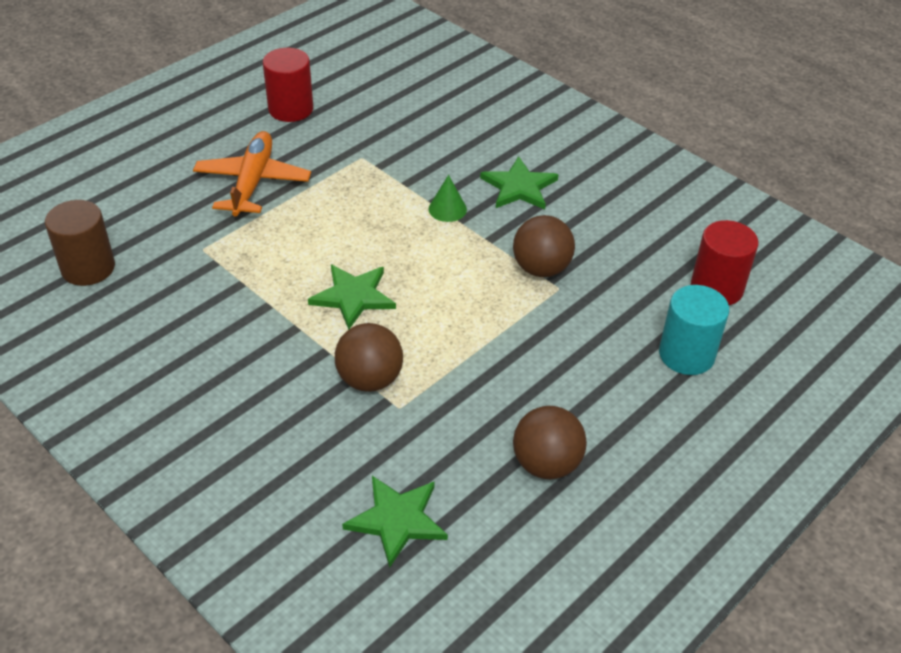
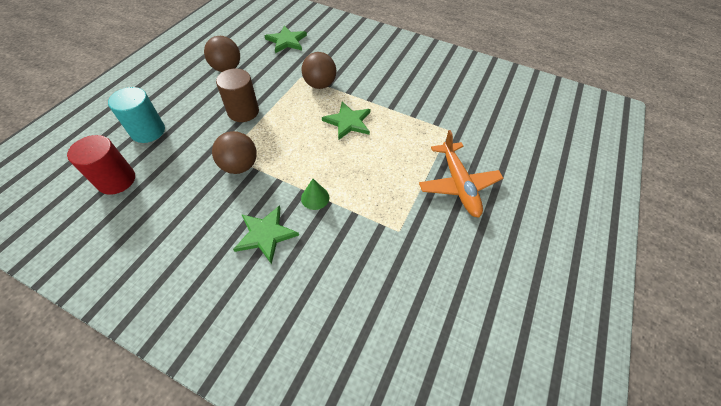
camera: 160 degrees right, 10 degrees up
(88, 268) = (496, 106): brown cylinder -> brown cylinder (243, 111)
(291, 109) = (487, 271): red cylinder -> none

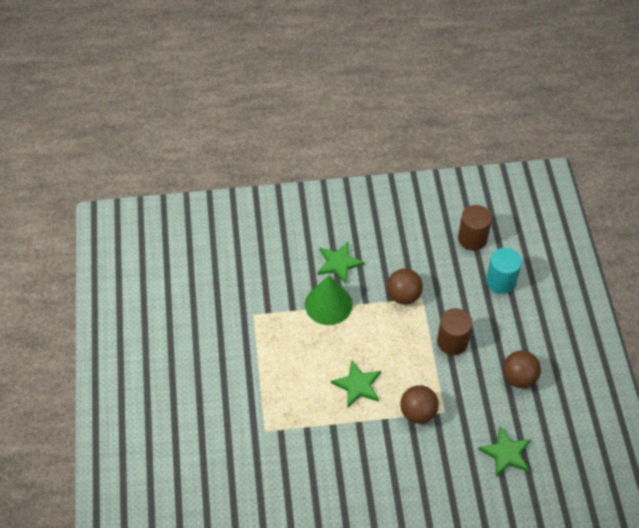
camera: 150 degrees right, 0 degrees up
(116, 180) = (472, 238): red cylinder -> brown cylinder
(315, 198) = (328, 304): green cone -> green cone, size x2.00
(458, 184) = (230, 377): orange plane -> none

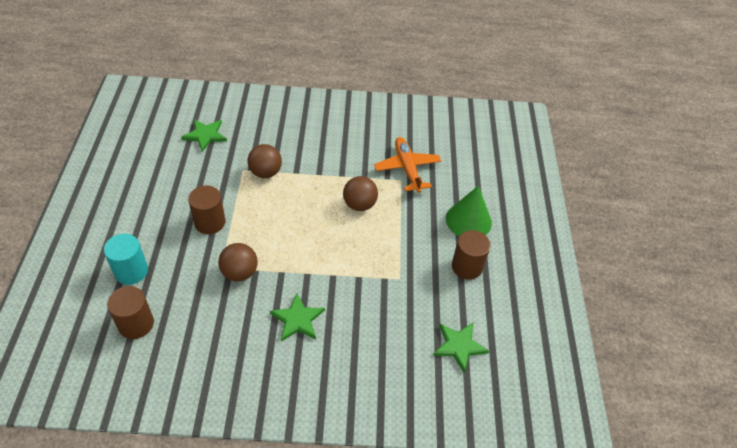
camera: 175 degrees left, 5 degrees down
(188, 337) = (467, 266): none -> brown cylinder
(259, 448) = (407, 169): none -> orange plane
(328, 304) = (320, 276): green cone -> green cone (468, 220)
(357, 385) = (311, 201): green star -> green star (459, 346)
(519, 378) = (164, 184): brown ball -> brown ball (359, 204)

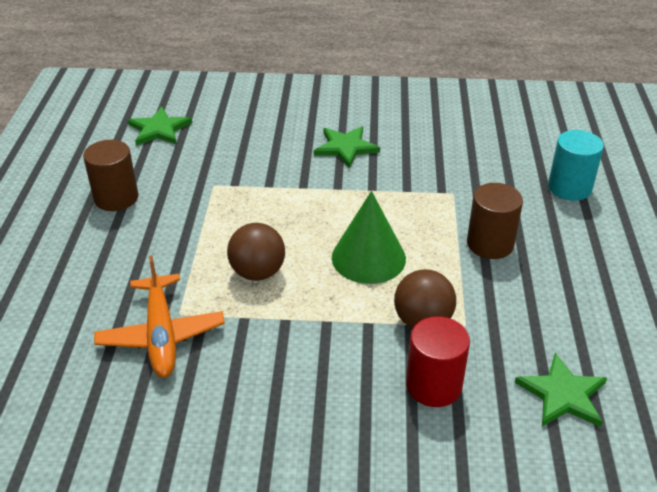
camera: 175 degrees left, 10 degrees down
(136, 324) = (532, 142): brown cylinder -> none
(240, 273) = (427, 188): brown ball -> none
(267, 141) = (434, 385): none -> red cylinder
(468, 220) = (86, 253): green cone -> green cone (368, 258)

